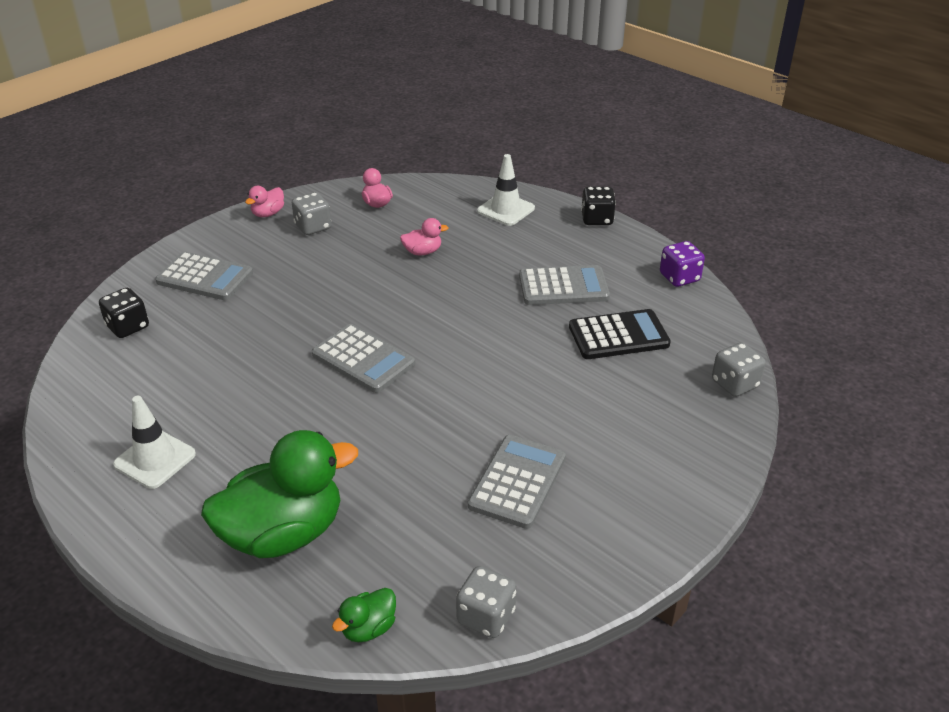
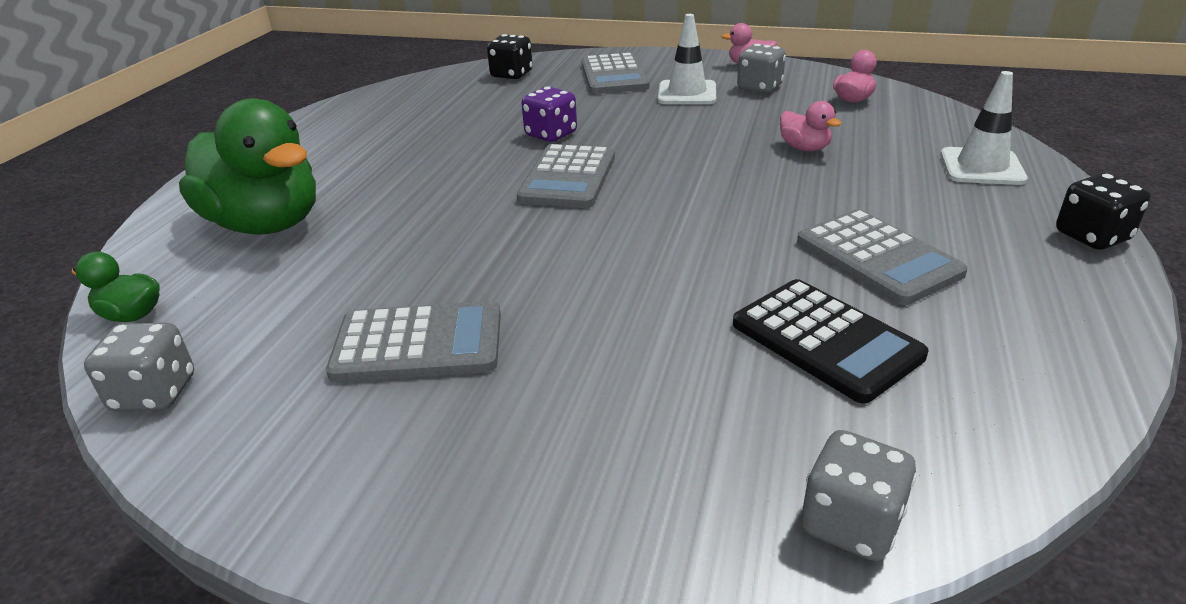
camera: 65 degrees right, 5 degrees down
(155, 459) = (345, 139): white traffic cone -> white traffic cone (687, 93)
(679, 278) = (1077, 361): purple dice -> purple dice (551, 134)

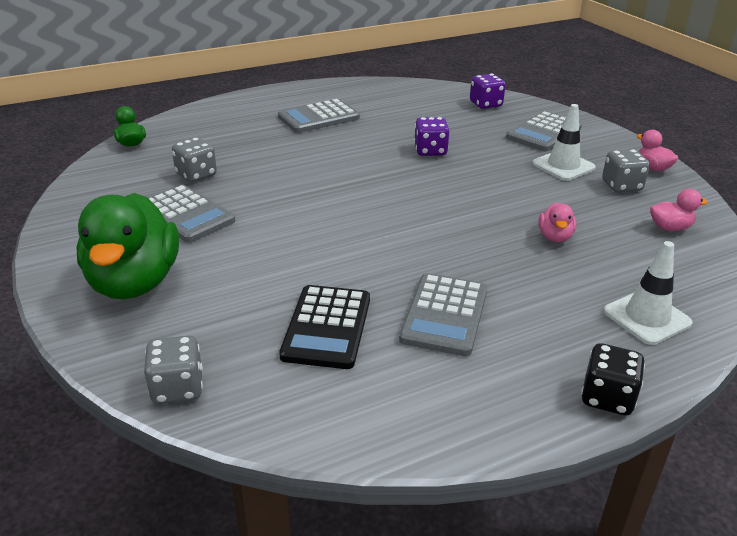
camera: 45 degrees right, 0 degrees up
(154, 393) = (90, 178): grey dice -> grey dice (196, 175)
(266, 224) = (231, 130): green duck -> green duck (134, 282)
(511, 75) = (485, 104): black dice -> purple dice
(568, 178) = (388, 179): grey calculator -> grey calculator (318, 117)

